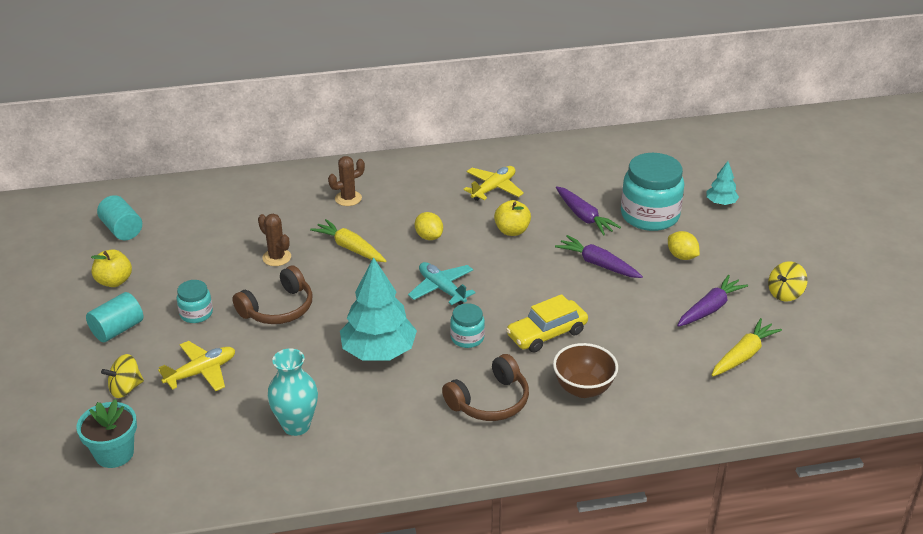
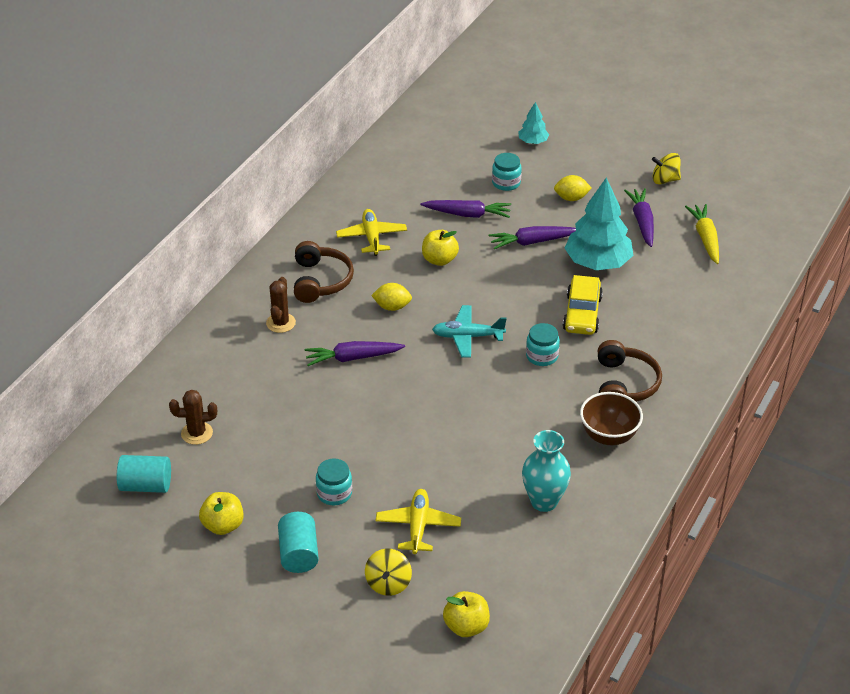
camera: 50 degrees left, 5 degrees up
(114, 453) = (466, 626): turquoise flower pot -> yellow apple
(276, 257) = (313, 407): brown cactus -> brown cactus (197, 433)
(278, 308) = (385, 440): brown headphones -> brown headphones (320, 281)
(350, 248) = (352, 358): yellow carrot -> purple carrot
(379, 351) = (505, 411): turquoise tree -> turquoise tree (597, 262)
(583, 389) = (660, 331): brown bowl -> brown bowl (608, 436)
(649, 215) = (506, 183): turquoise jar -> turquoise jar, size x0.50
(785, 293) = (665, 180): yellow spinning top -> yellow spinning top turned 90 degrees clockwise

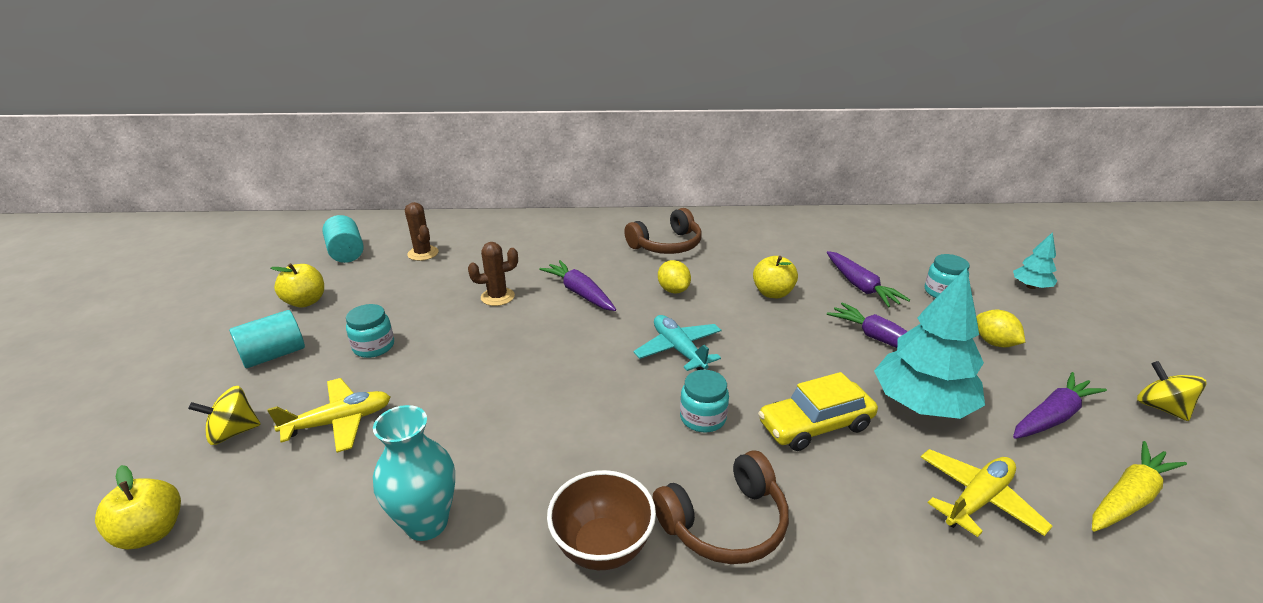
camera: 60 degrees right, 10 degrees down
(281, 323) = (592, 245): brown cactus -> brown cactus (497, 297)
(372, 237) = (754, 249): yellow plane -> yellow plane (977, 500)

